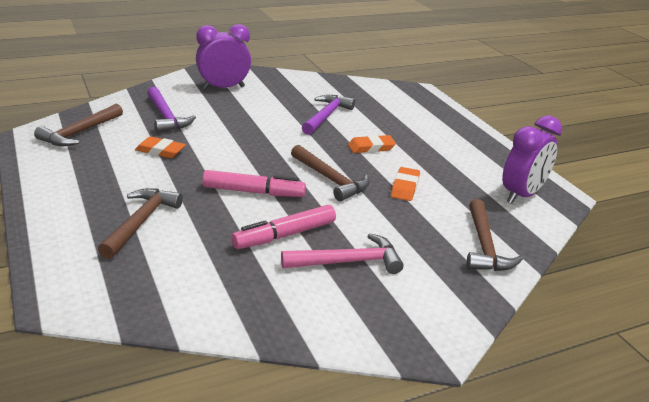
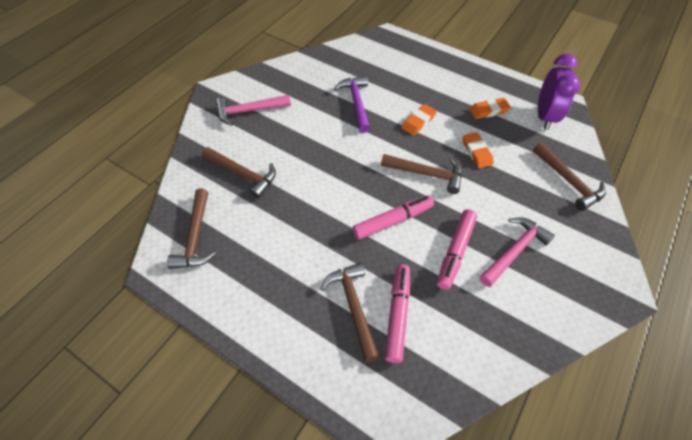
camera: 30 degrees left, 25 degrees up
(160, 151) = (282, 218): orange eraser -> orange eraser (489, 110)
(166, 117) = (243, 174): purple hammer -> brown hammer
(171, 245) = (397, 314): none -> pink marker
(223, 88) = (249, 111): purple clock -> pink hammer

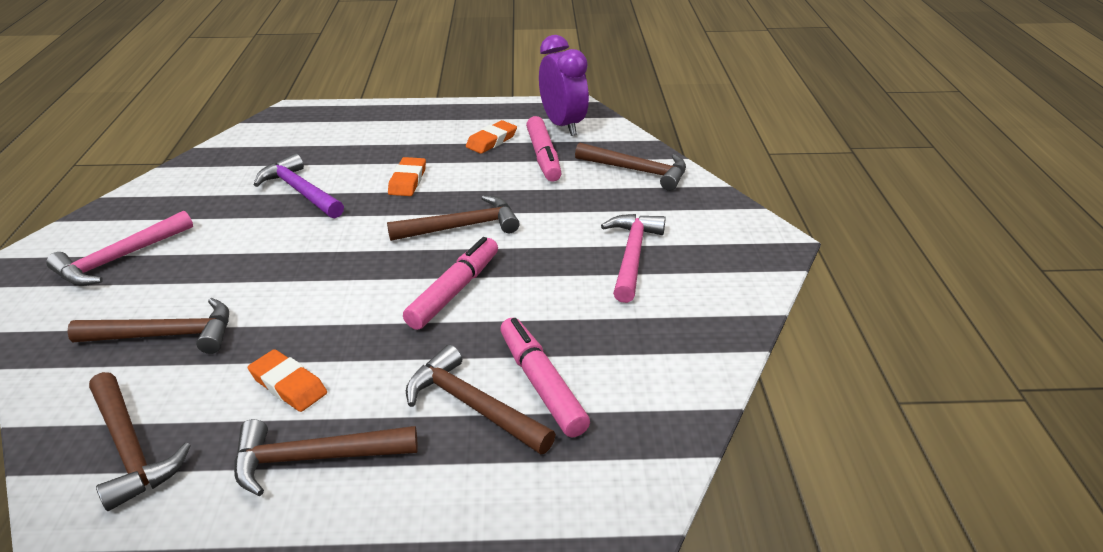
camera: 35 degrees left, 20 degrees down
(264, 292) = (315, 458): none -> brown hammer
(455, 252) = (563, 287): pink marker -> pink marker (543, 157)
(476, 152) = (509, 183): orange eraser -> orange eraser (288, 385)

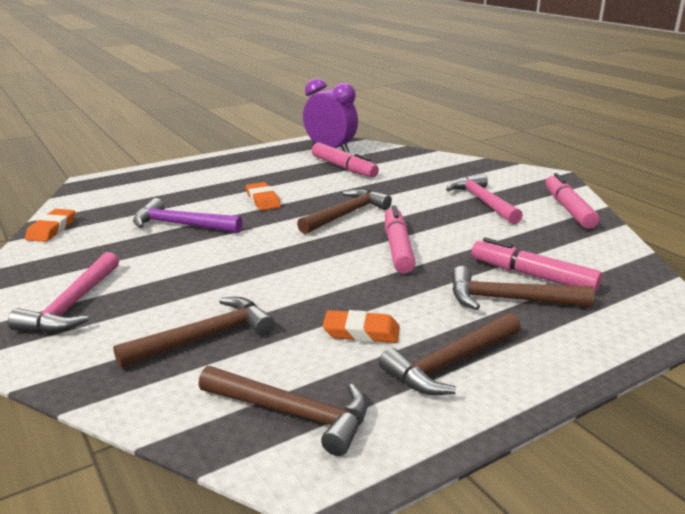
camera: 30 degrees left, 10 degrees down
(491, 141) = (292, 167): orange eraser -> orange eraser (52, 229)
(637, 171) = (418, 162): brown hammer -> none
(722, 302) = (568, 209): none -> pink marker

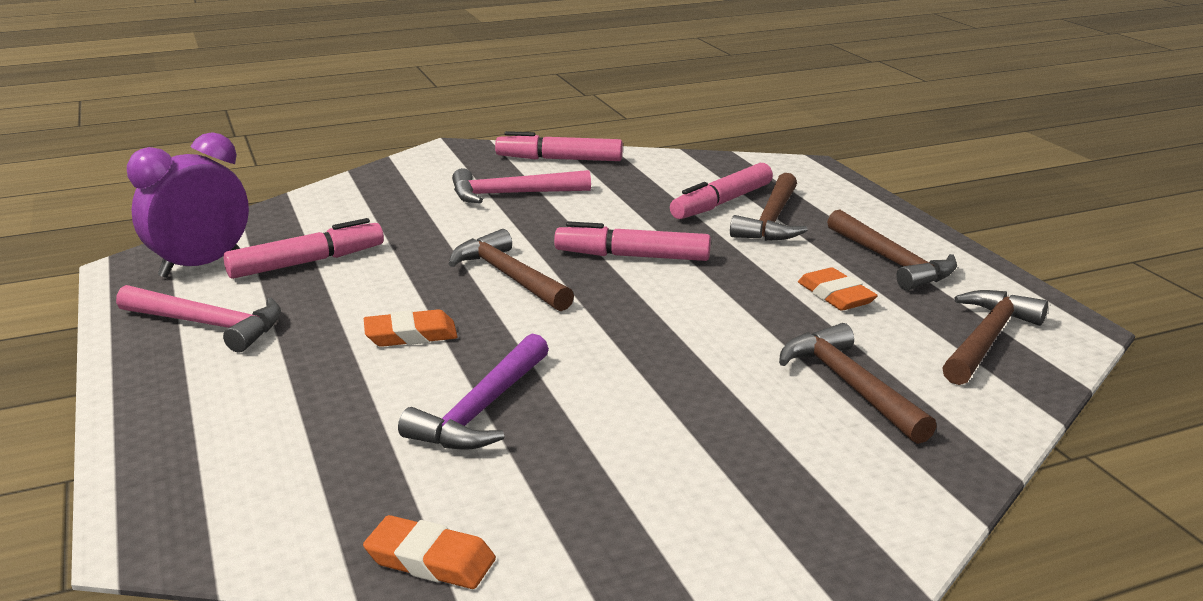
camera: 80 degrees left, 0 degrees up
(73, 305) = (760, 496): pink hammer -> pink hammer (208, 325)
(361, 332) = (835, 295): orange eraser -> orange eraser turned 45 degrees counterclockwise

